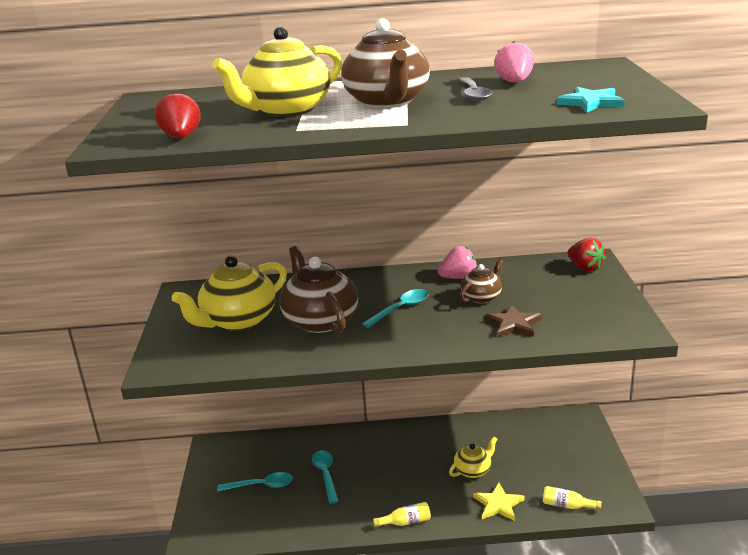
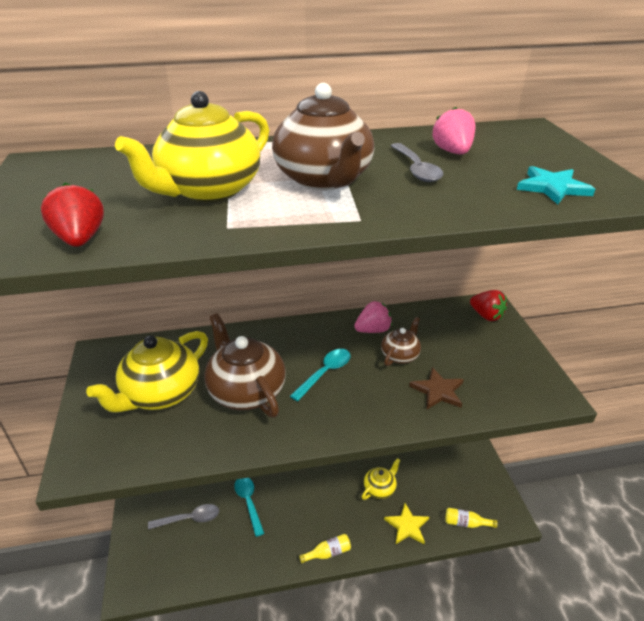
camera: 10 degrees left, 10 degrees up
(261, 485) = (189, 519): turquoise spoon -> grey spoon

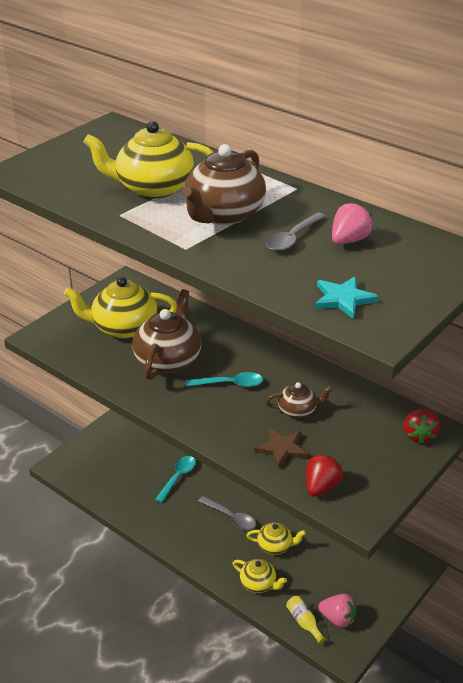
camera: 50 degrees right, 0 degrees up
(80, 239) = (53, 185): red strawberry -> red strawberry (321, 486)
(189, 519) = (132, 457): grey spoon -> grey spoon (231, 517)
(328, 553) = (184, 549): yellow bottle -> none
(373, 330) = (310, 382): pink strawberry -> pink strawberry (338, 619)
(407, 526) = (258, 584): yellow star -> yellow teapot

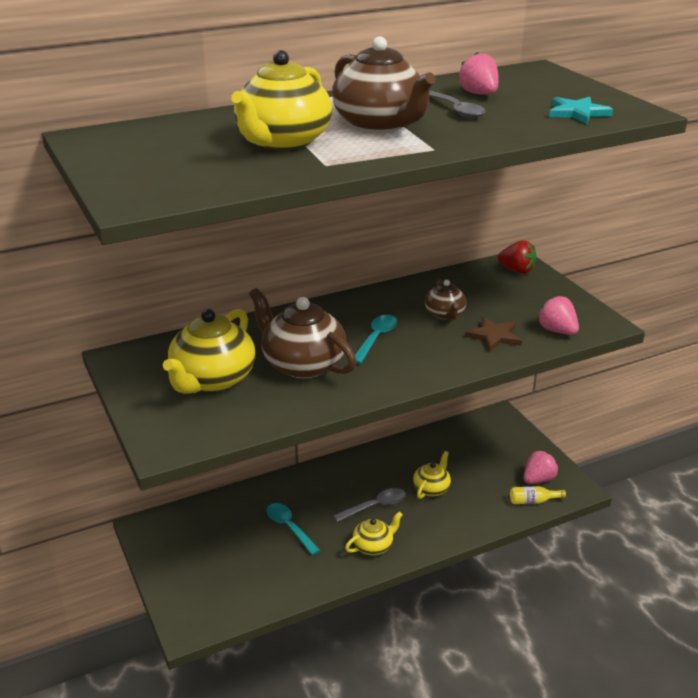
camera: 65 degrees left, 5 degrees down
(258, 584) = (473, 515): yellow teapot -> yellow teapot (373, 546)
(298, 410) = (445, 314): brown teapot -> brown teapot turned 150 degrees clockwise
(321, 486) = (557, 331): red strawberry -> pink strawberry

